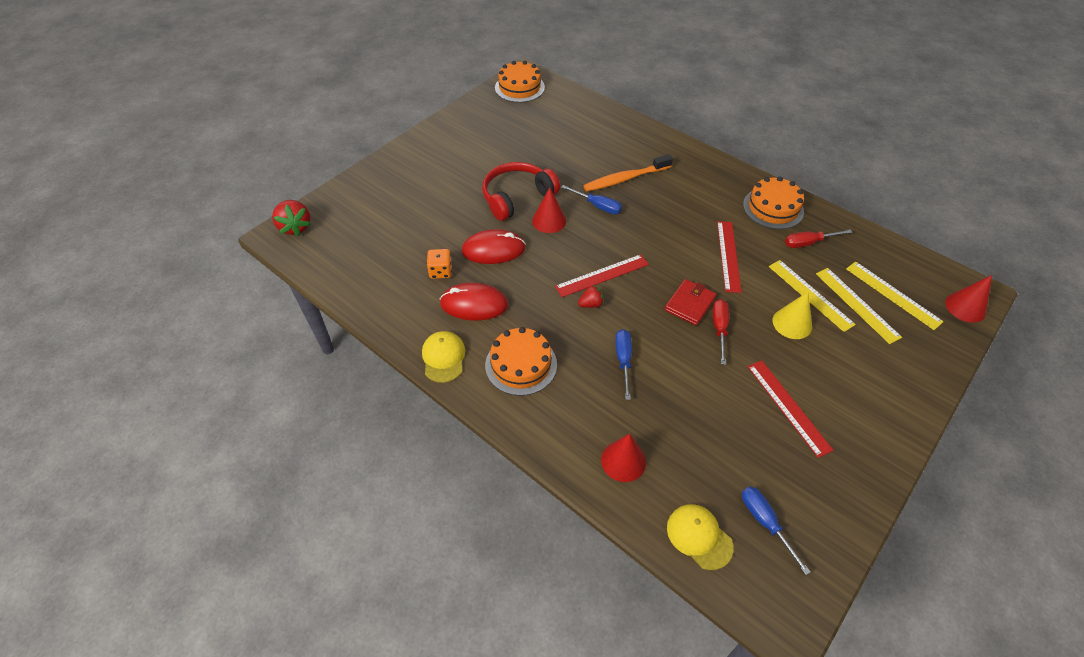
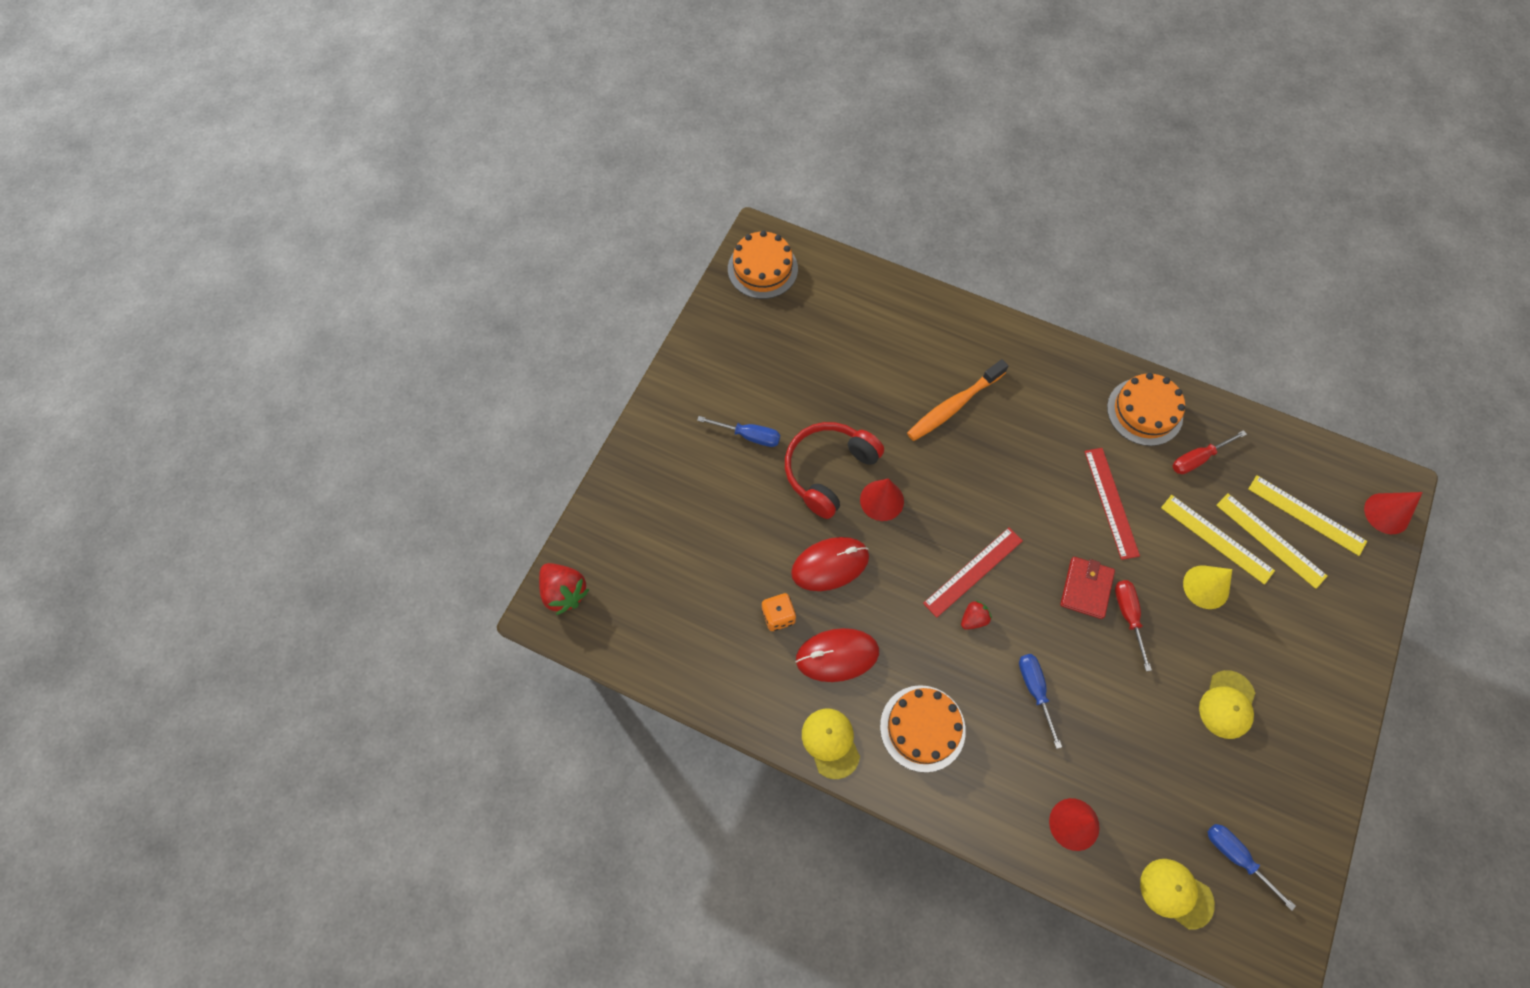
camera: 15 degrees left, 15 degrees up
(597, 206) = (934, 461): blue screwdriver -> blue screwdriver (749, 436)
(788, 407) = (1227, 704): red ruler -> yellow cap

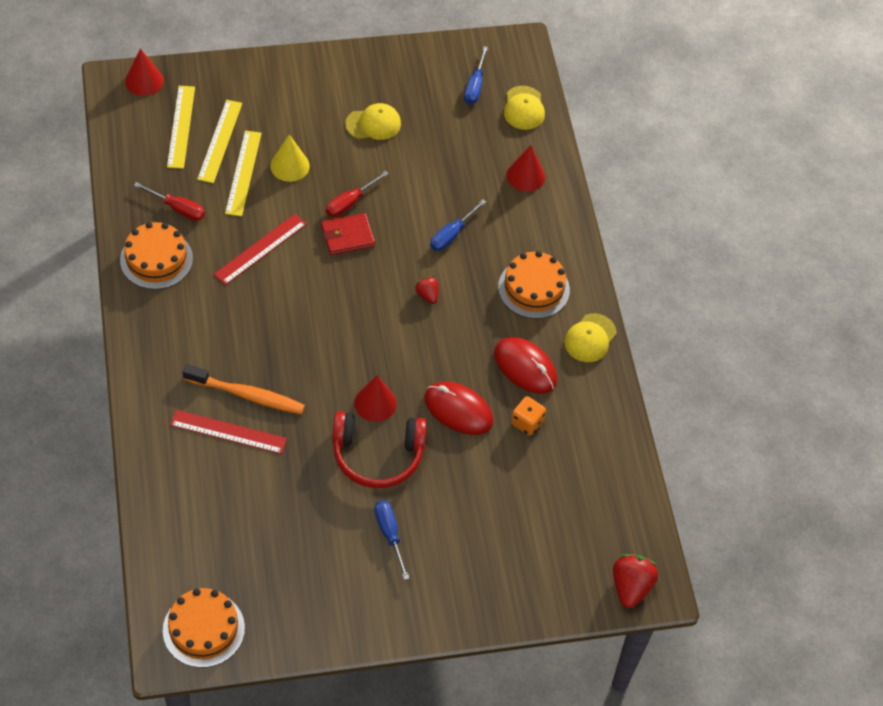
camera: 130 degrees left, 10 degrees down
(973, 572) = (389, 312): red ruler -> red ruler (228, 432)
(973, 619) = (427, 295): red strawberry -> red strawberry turned 45 degrees clockwise

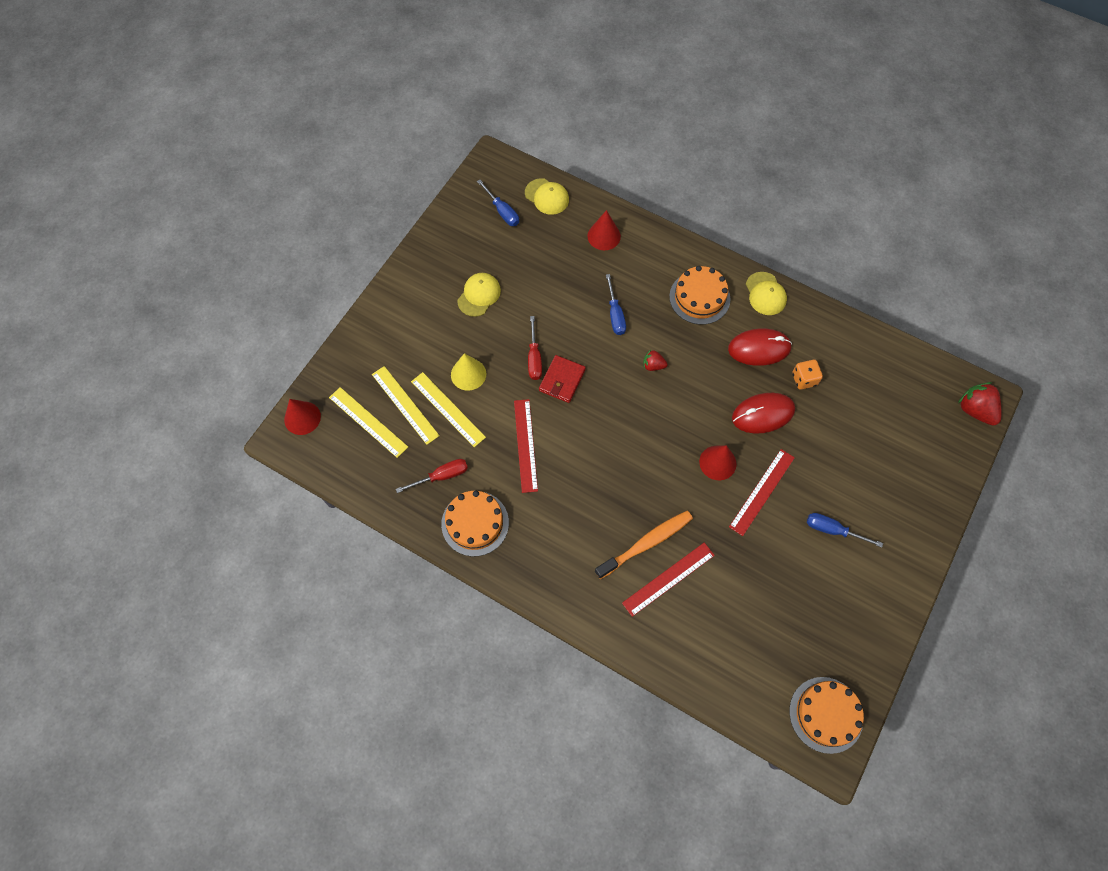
camera: 45 degrees left, 10 degrees up
(377, 455) = (762, 492): red headphones -> red ruler

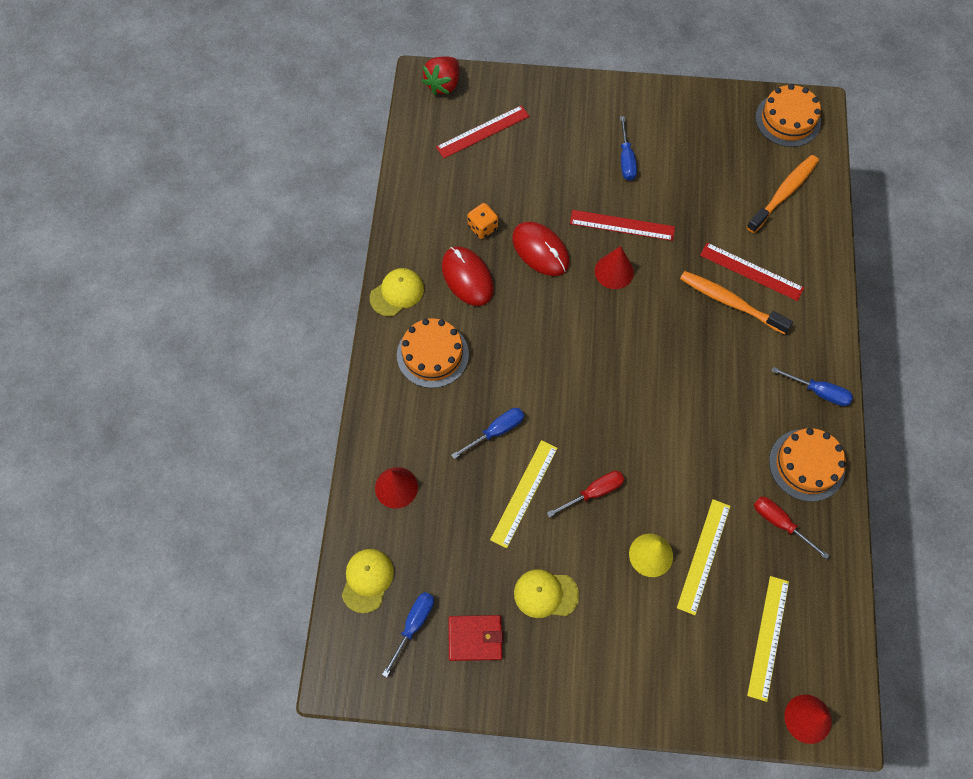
camera: 115 degrees left, 0 degrees up
(405, 404) = (725, 606): yellow ruler -> yellow ruler (524, 493)
(525, 445) = (697, 455): red ruler -> red ruler (483, 132)
(530, 570) = (819, 392): none -> blue screwdriver
(562, 380) = (604, 452): red wallet -> red wallet (475, 638)
(653, 365) = (539, 368): red strawberry -> none
(739, 658) = (784, 193): none -> orange toothbrush

